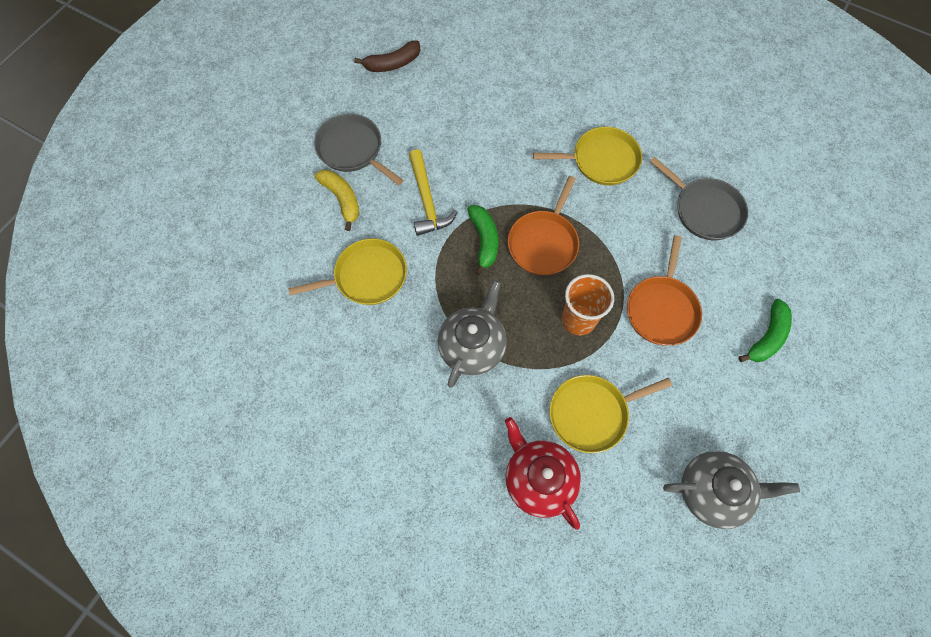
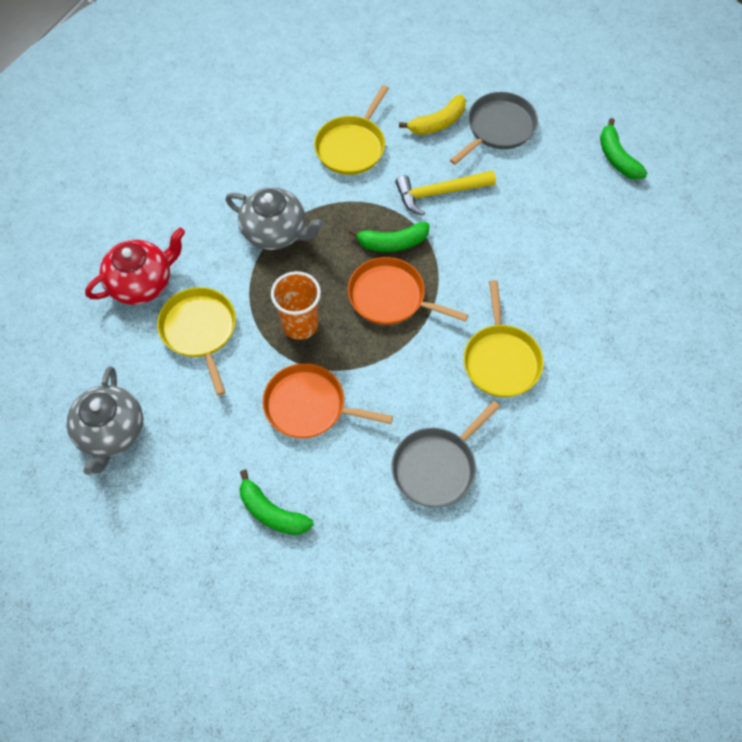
camera: 90 degrees right, 5 degrees down
(367, 276) = (352, 146): yellow pan -> yellow pan turned 45 degrees clockwise
(392, 64) = (617, 158): brown banana -> green banana

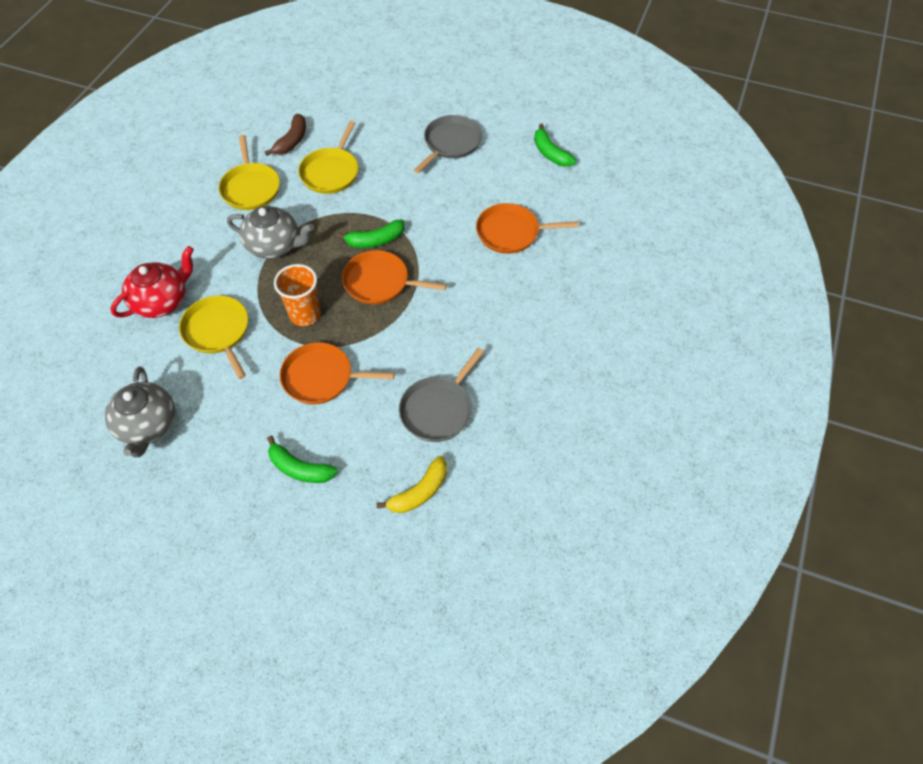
camera: 10 degrees left, 5 degrees down
(311, 99) = (292, 141): none -> brown banana
(437, 123) = (400, 146): yellow banana -> yellow banana (419, 492)
(439, 193) = (409, 198): yellow hammer -> none
(501, 360) = (480, 317): yellow pan -> yellow pan (250, 188)
(554, 256) = (511, 232): none -> orange pan

